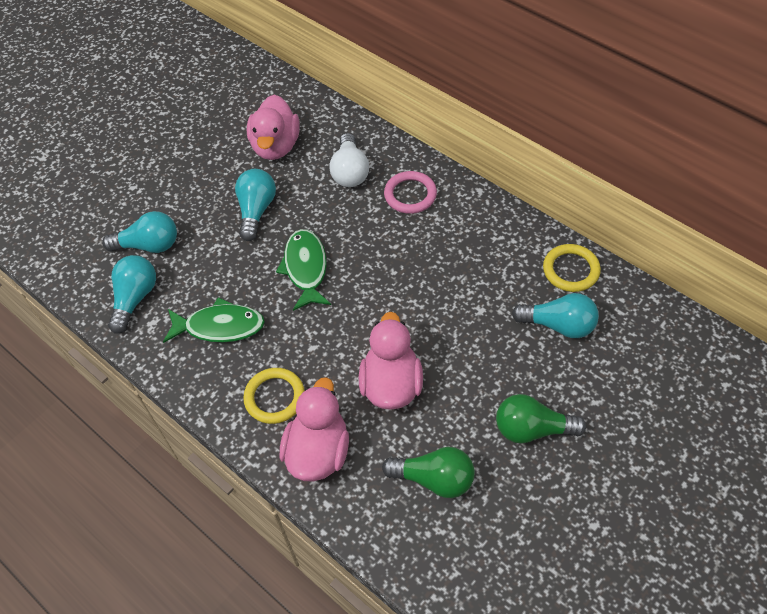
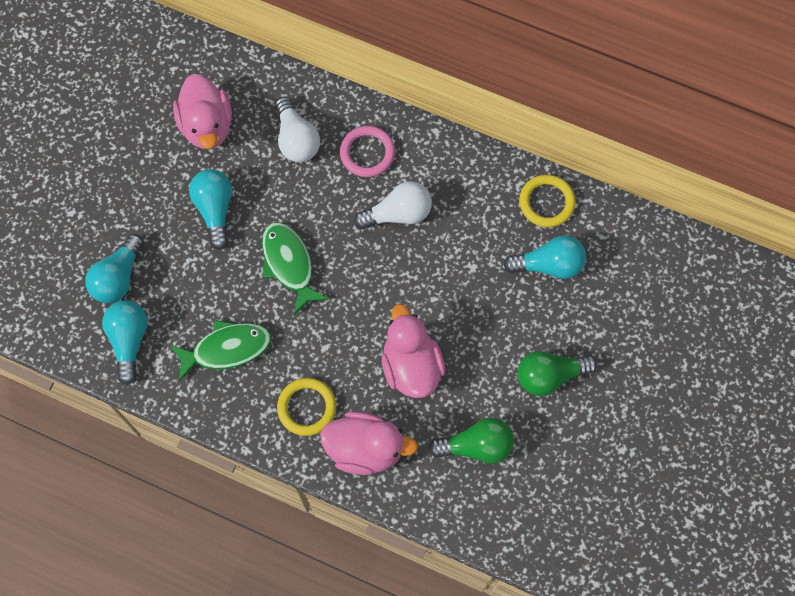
camera: 20 degrees left, 15 degrees up
(149, 245) = (118, 277): turquoise light bulb -> turquoise light bulb turned 135 degrees clockwise
(318, 451) = (365, 449): pink duck -> pink duck turned 105 degrees clockwise
(422, 249) = (398, 213): none -> white light bulb

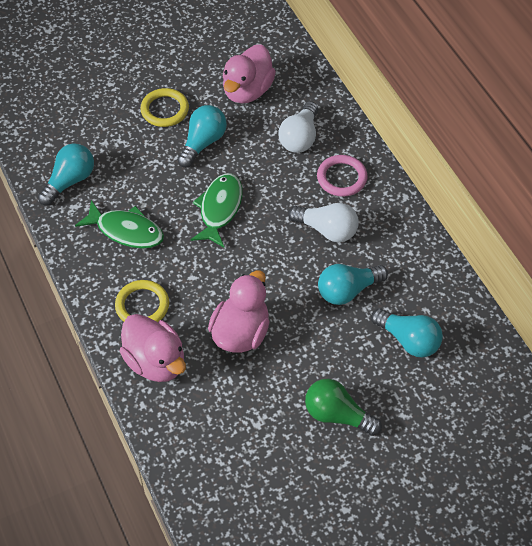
camera: 40 degrees right, 15 degrees down
(118, 277) = (101, 140): turquoise light bulb -> turquoise light bulb (347, 291)
(476, 446) = (236, 421): green light bulb -> none
(546, 202) = (446, 297): yellow ring -> yellow ring (165, 110)

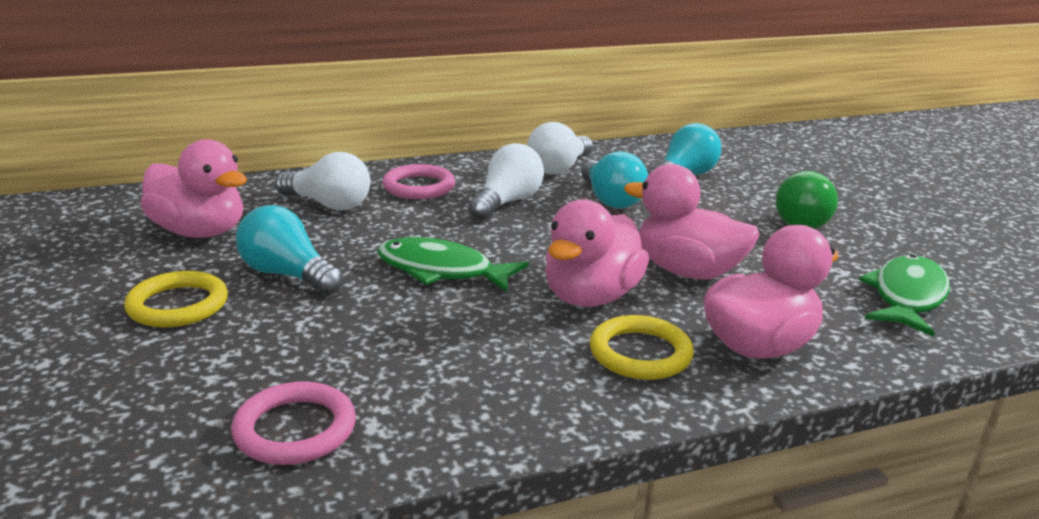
camera: 85 degrees left, 30 degrees down
(70, 181) = (295, 429): turquoise light bulb -> pink ring
(126, 231) = (461, 362): green fish -> green fish (907, 297)
(200, 282) = (591, 297): none -> pink duck
(402, 256) = (559, 168): none -> white light bulb

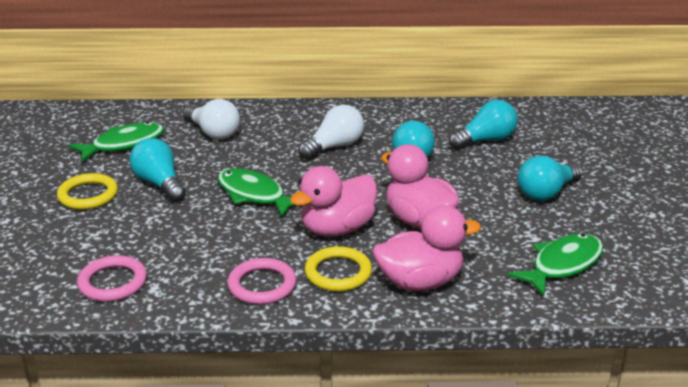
camera: 20 degrees right, 5 degrees up
(200, 232) = (123, 144): pink duck -> green fish
(419, 187) = (282, 125): pink ring -> pink ring (262, 285)
(559, 168) = (394, 121): white light bulb -> none
(805, 221) = (546, 193): green light bulb -> turquoise light bulb

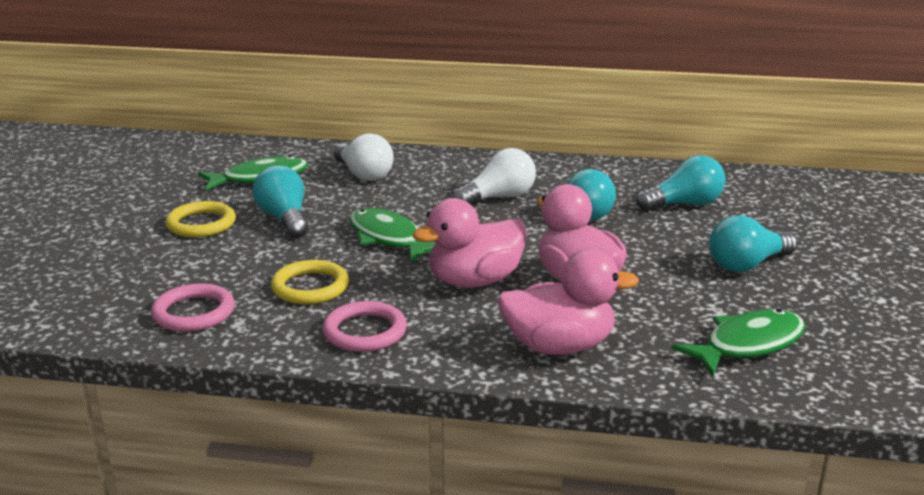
camera: 10 degrees right, 5 degrees down
(338, 273) = (460, 327): yellow ring -> yellow ring (310, 287)

